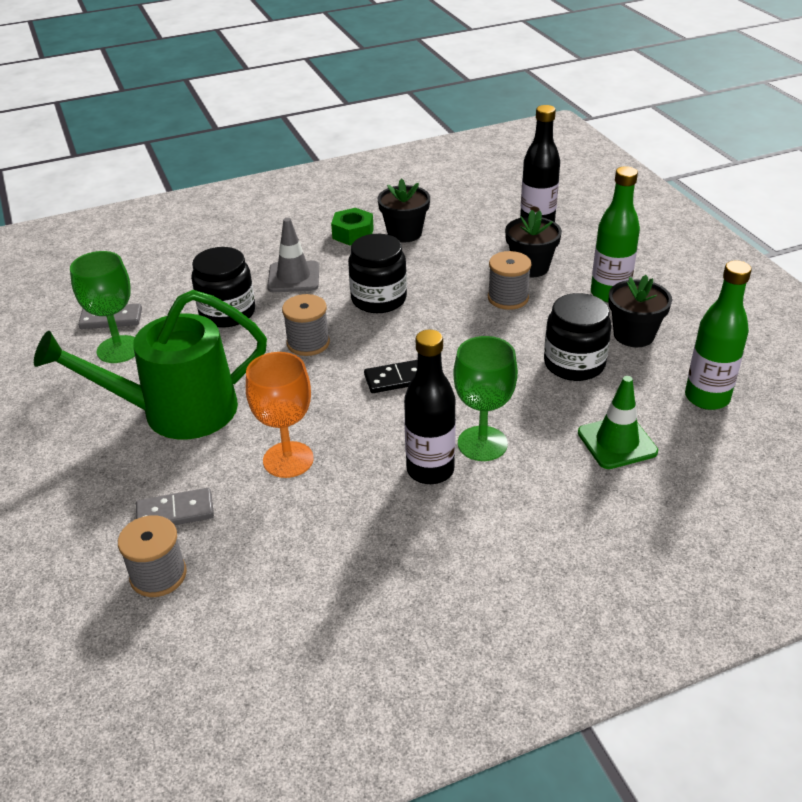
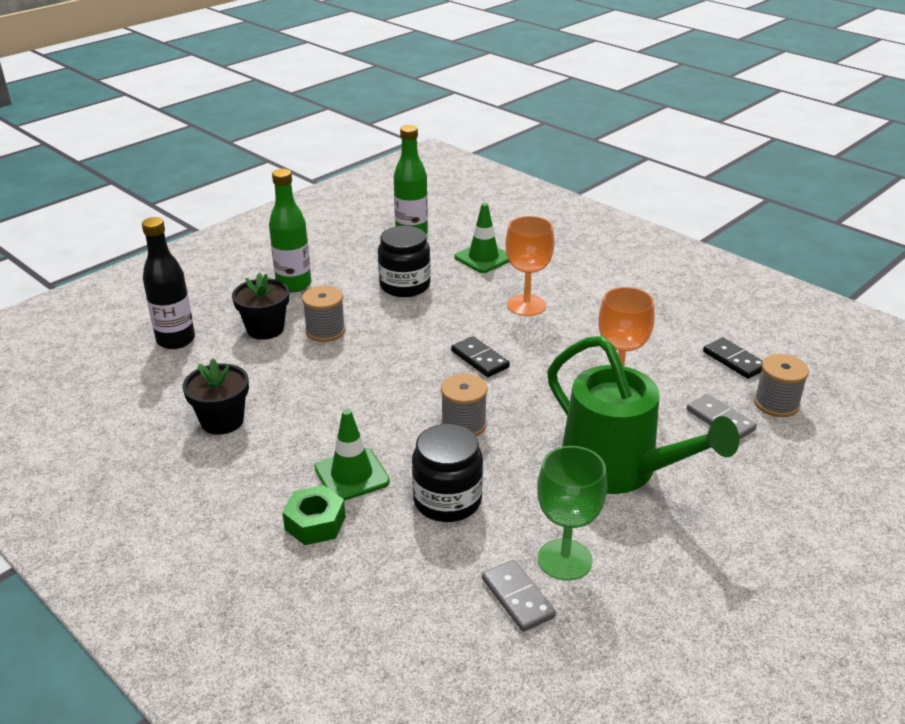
camera: 115 degrees left, 5 degrees down
(256, 581) = (734, 360): none -> black domino
(293, 277) = (352, 475): grey traffic cone -> green traffic cone
(353, 233) = (235, 460): green nut -> green nut (315, 523)
(378, 299) = (365, 402): black jar -> none
(430, 470) = (571, 320): black bottle -> none
(482, 443) = (526, 305): green goblet -> orange goblet
(633, 335) = (350, 267): black flower pot -> none

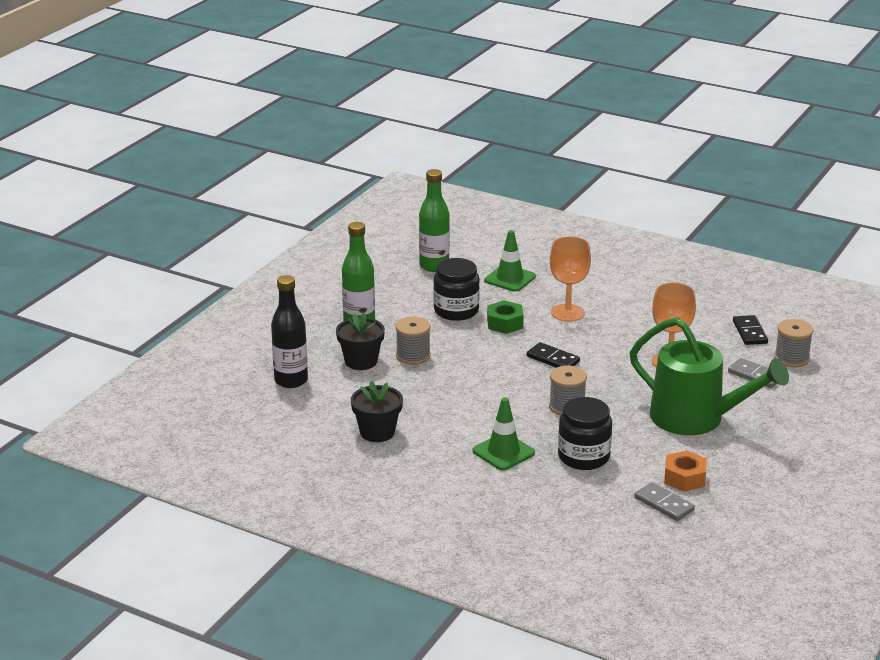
camera: 15 degrees left, 5 degrees down
(315, 523) = (497, 485): green nut -> green nut (505, 323)
(565, 559) = (684, 478): green goblet -> orange nut
(734, 360) = (749, 332): black domino -> black domino turned 45 degrees clockwise

